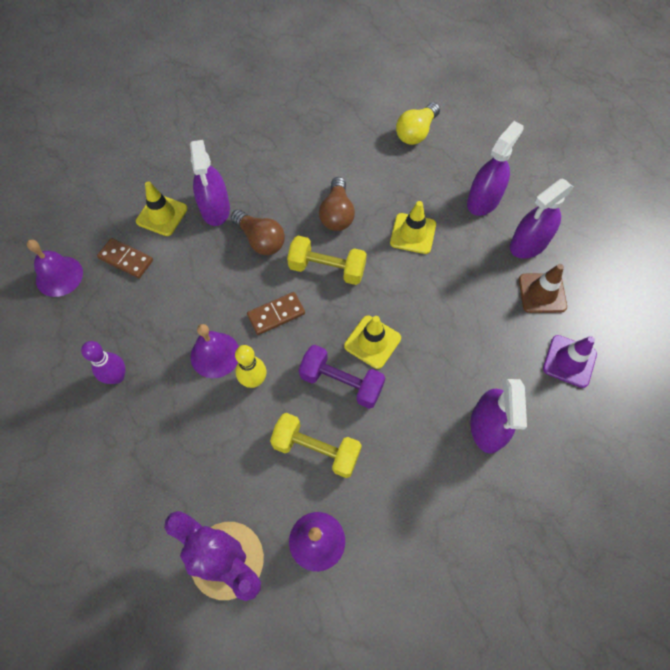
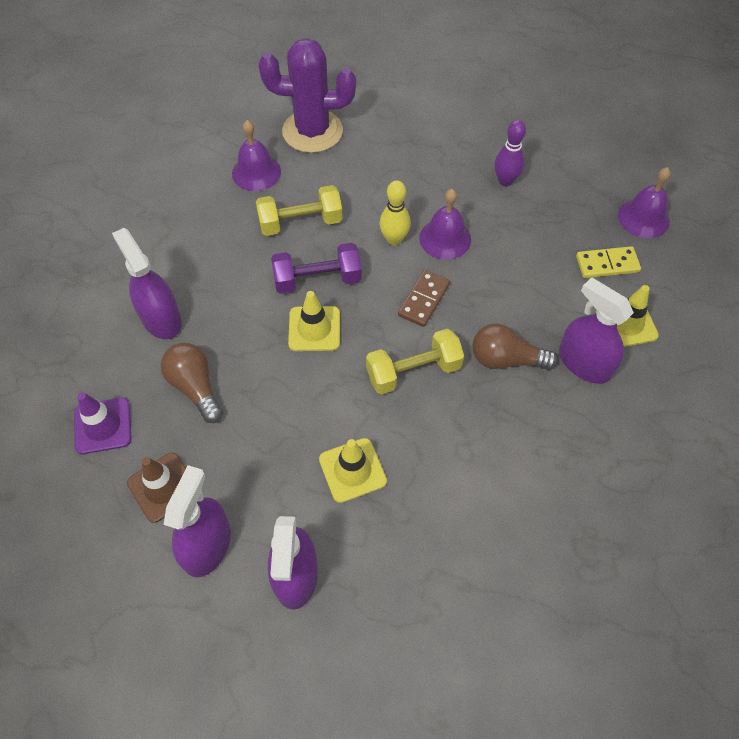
camera: 145 degrees right, 5 degrees down
(126, 259) = (607, 264): brown domino -> yellow domino
(337, 214) = (454, 440): brown light bulb -> brown light bulb (195, 387)
(416, 132) = (452, 632): yellow light bulb -> none

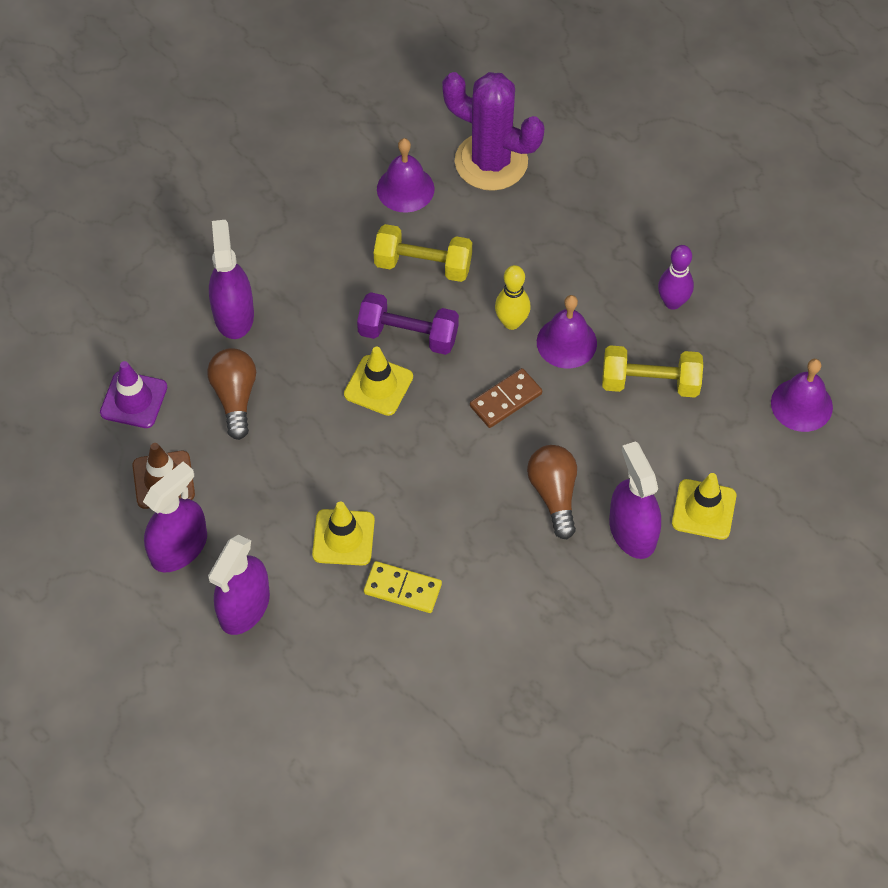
camera: 25 degrees right, 0 degrees up
(413, 371) = (453, 469): yellow dumbbell -> yellow dumbbell (650, 383)
(506, 359) = (554, 495): brown light bulb -> brown light bulb turned 45 degrees clockwise
(607, 264) = (725, 439): yellow domino -> yellow domino (402, 588)

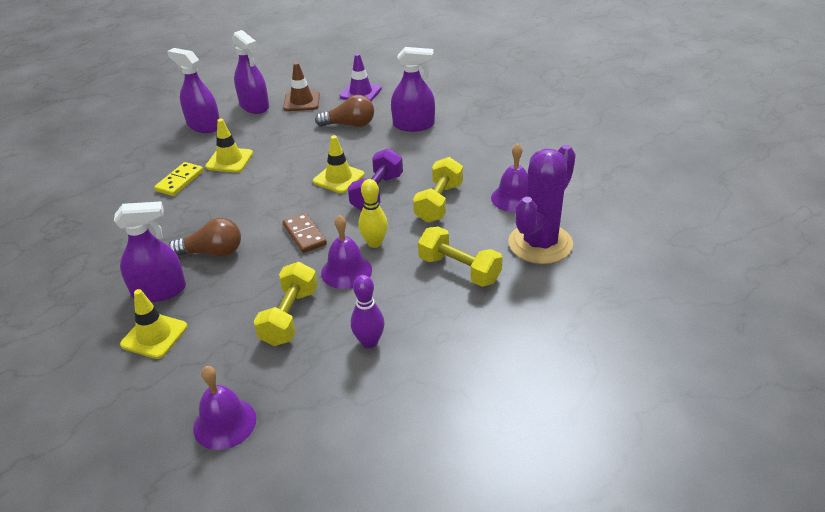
camera: 100 degrees right, 20 degrees down
(547, 234) = (459, 270): none -> yellow dumbbell

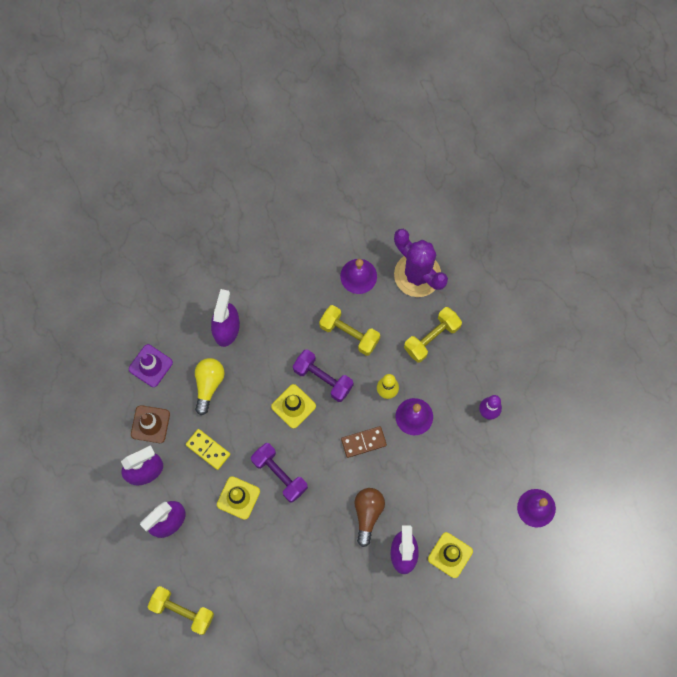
camera: 80 degrees left, 35 degrees up
(180, 181) = (260, 542): yellow domino -> yellow domino (208, 449)
(258, 181) = (279, 474): none -> purple dumbbell
(289, 317) = (452, 461): yellow dumbbell -> yellow dumbbell (182, 611)
(349, 124) = (208, 385): brown light bulb -> yellow light bulb

